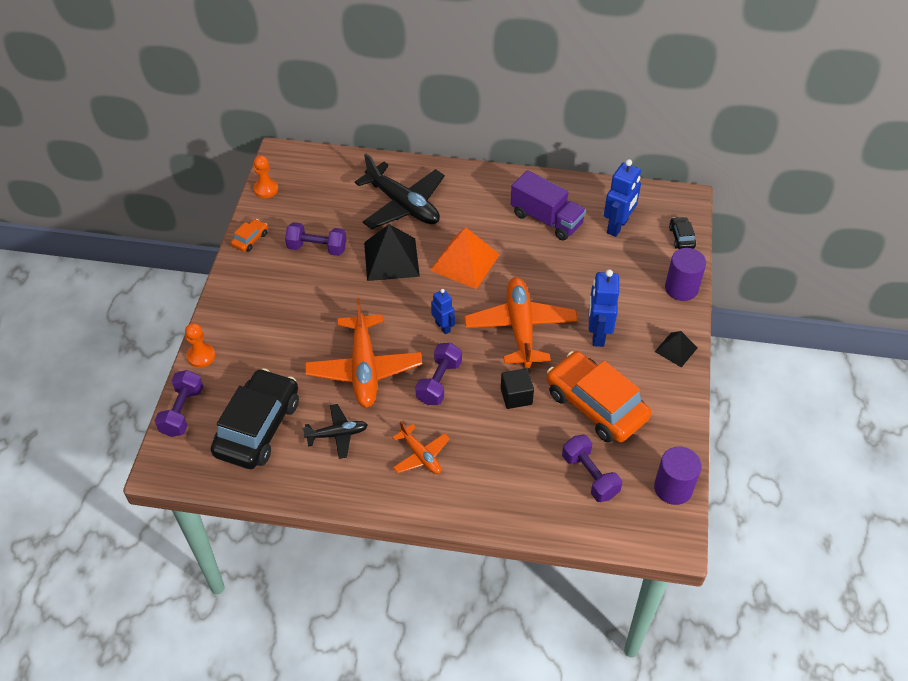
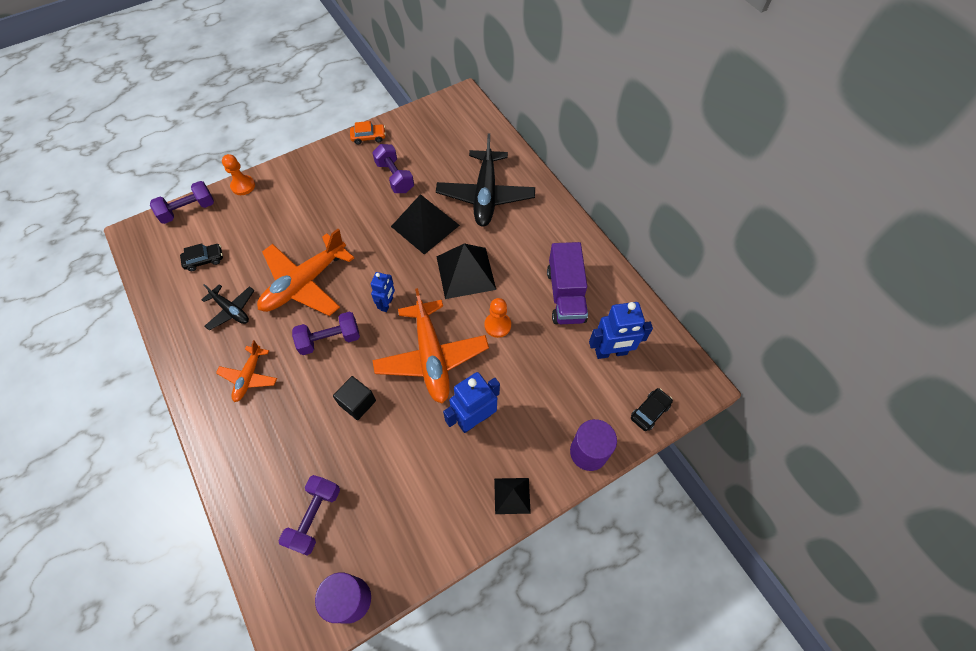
camera: 50 degrees right, 10 degrees up
(258, 427) = (204, 260): black car -> black car, size x0.43
(266, 189) = (422, 112): orange pawn -> orange pawn (497, 325)
(465, 262) = (465, 273): orange pyramid -> black pyramid
(520, 328) = (431, 357): orange plane -> orange plane turned 120 degrees clockwise
(596, 405) = (395, 470): orange car -> none

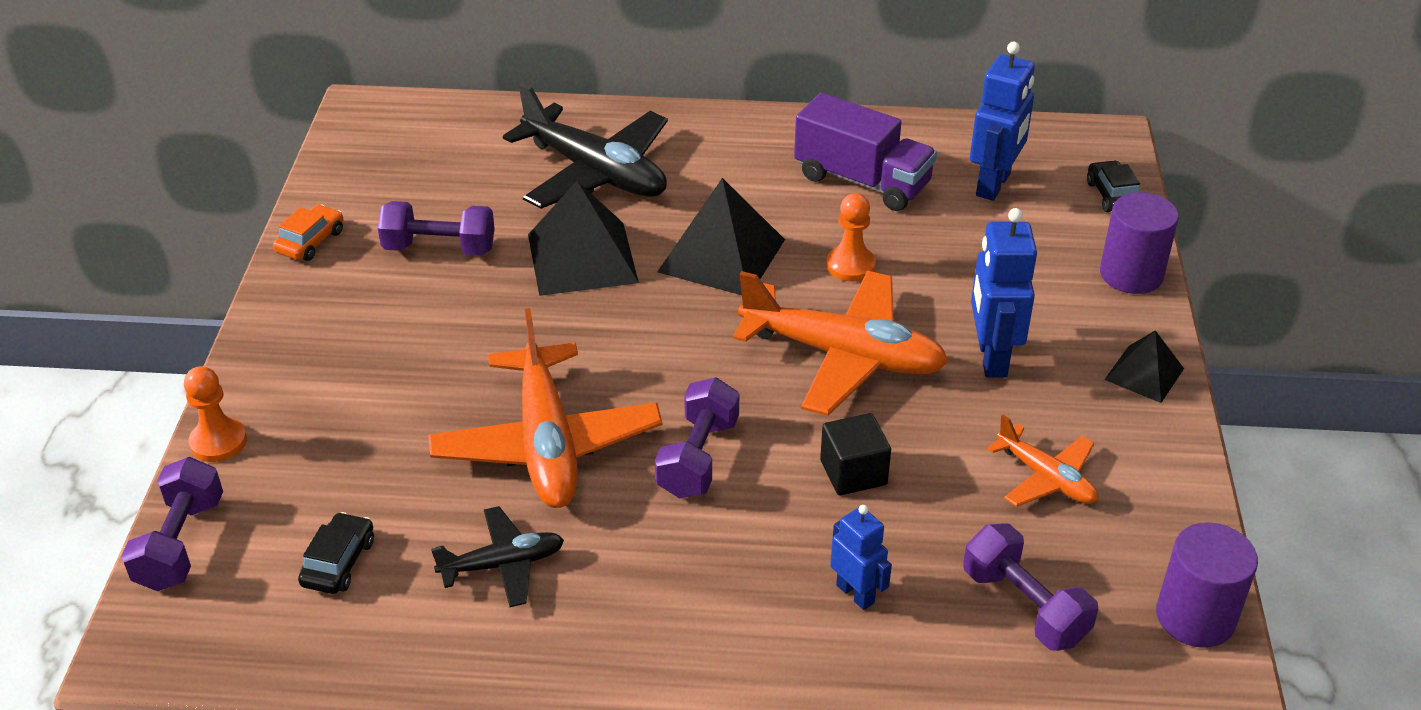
camera: 55 degrees left, 20 degrees down
(249, 377) = (677, 592): orange plane -> orange plane (1046, 478)
(387, 304) = (694, 363): blue robot -> blue robot (855, 594)

